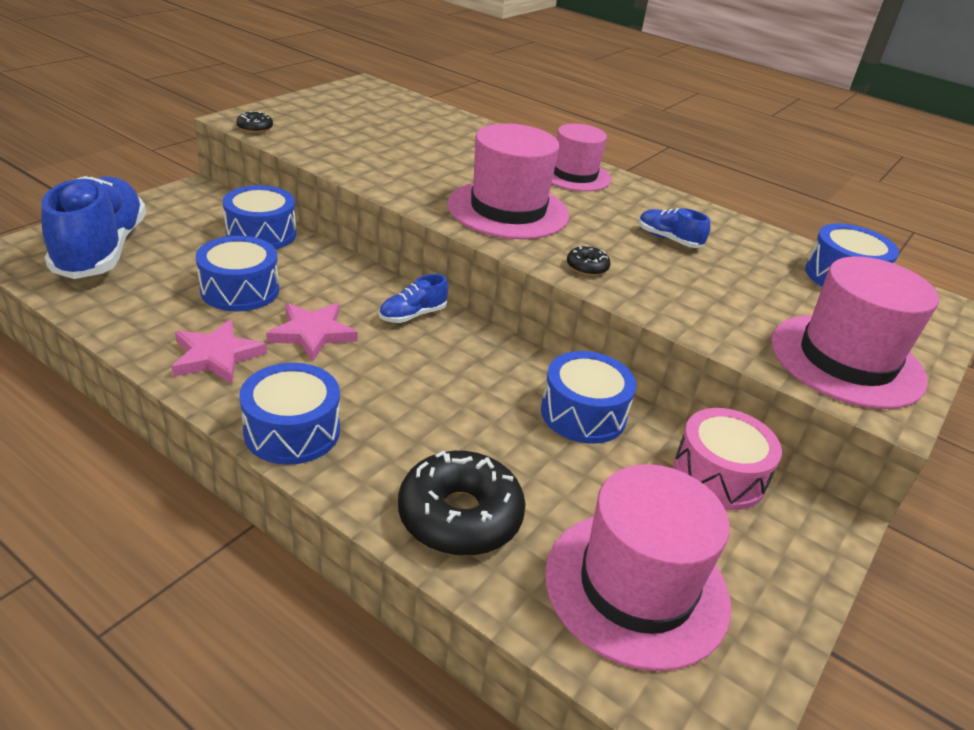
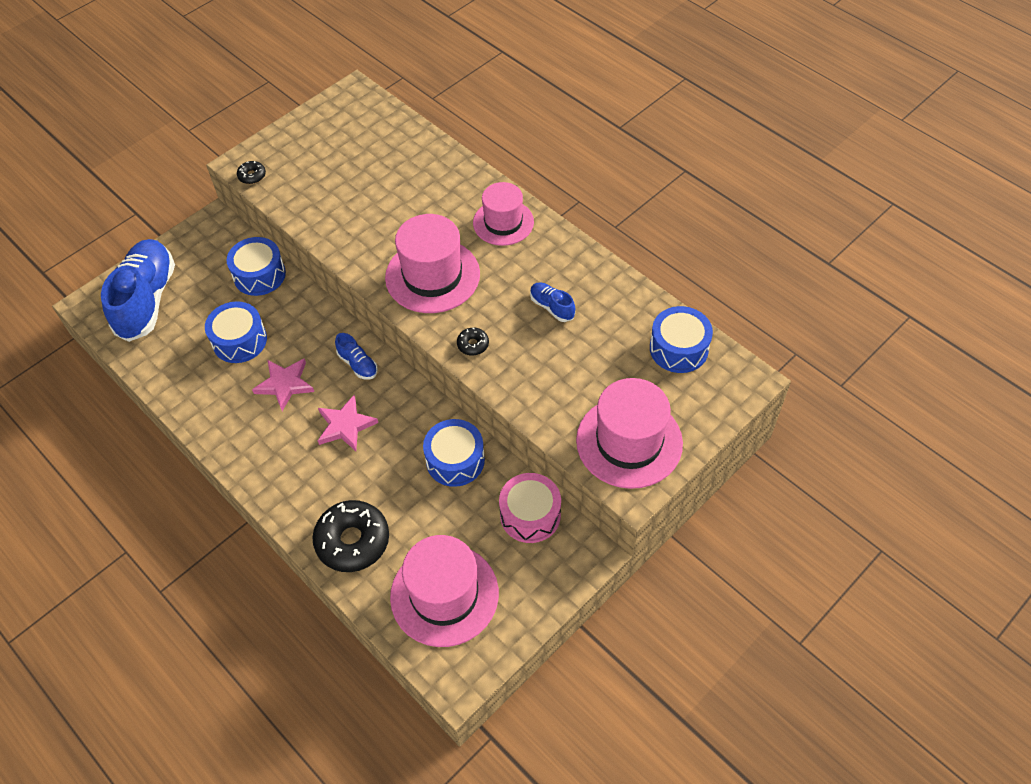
camera: 15 degrees right, 20 degrees up
(216, 356) = (220, 407): pink star -> pink star (345, 426)
(292, 431) = (262, 473): blue drum -> none
(412, 315) = (358, 364): blue shoe -> blue shoe turned 105 degrees counterclockwise

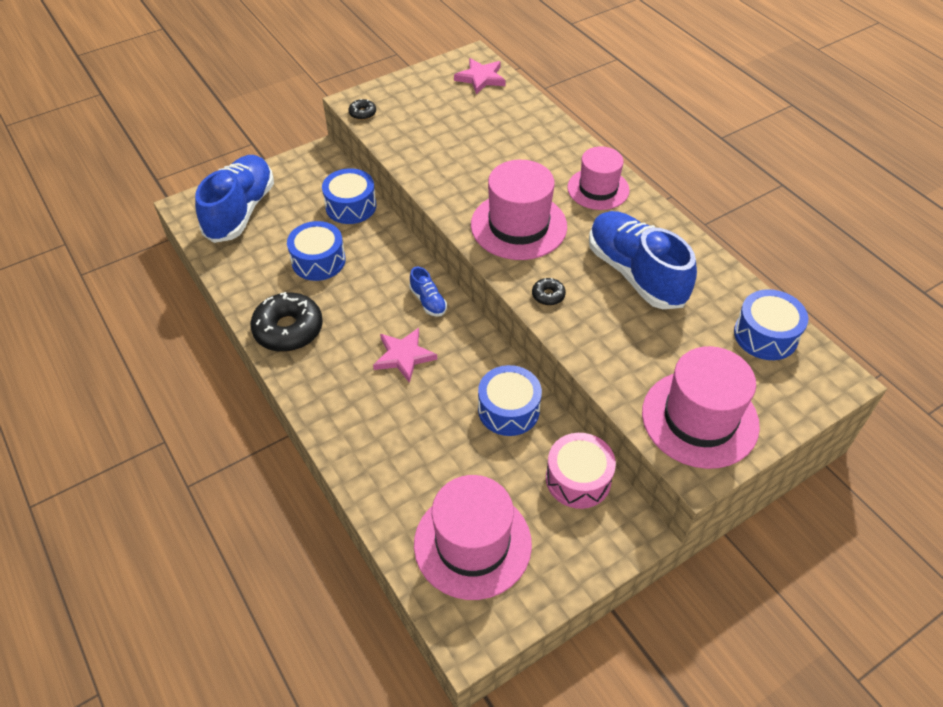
camera: 10 degrees right, 5 degrees down
(285, 384) = (352, 307): pink star -> pink star (481, 78)
(352, 541) = (387, 470): black donut -> black donut (288, 329)
(552, 307) = (635, 273): blue shoe -> blue shoe, size x2.27

